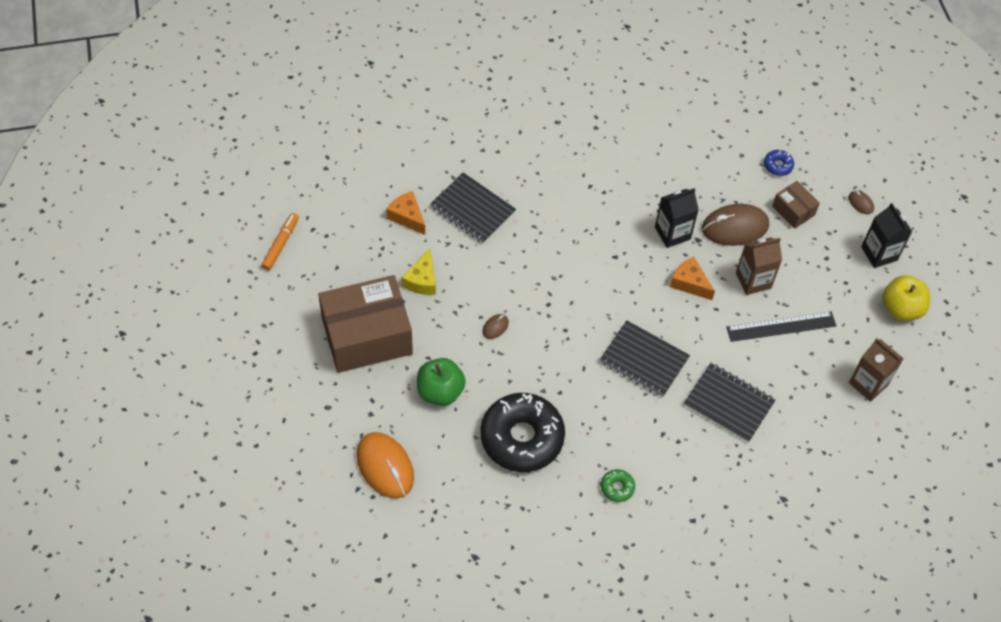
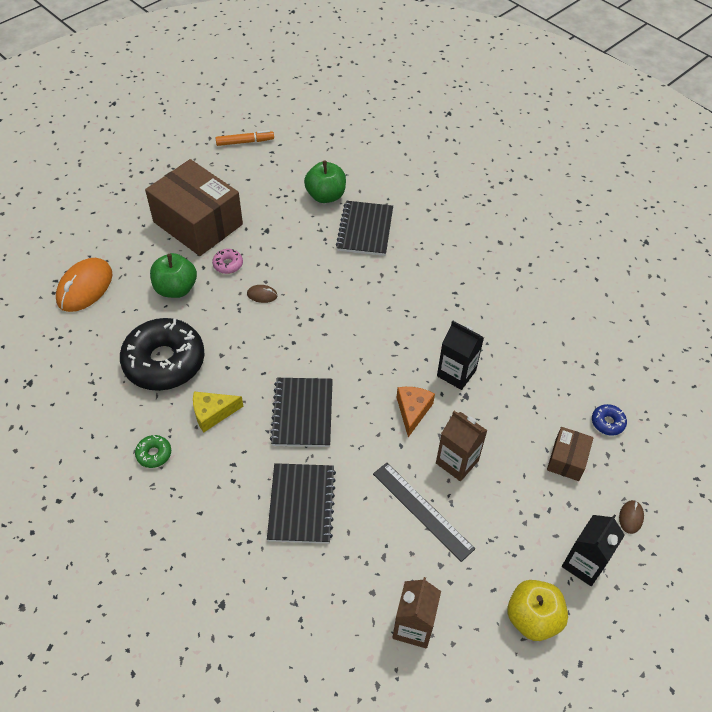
camera: 60 degrees right, 5 degrees down
(407, 217) = (326, 196): orange cheese -> green apple
(422, 280) = (273, 231): yellow cheese -> yellow cheese (212, 413)
(439, 336) = (228, 264): none -> pink donut
(735, 227) = (505, 419): brown mouse -> none

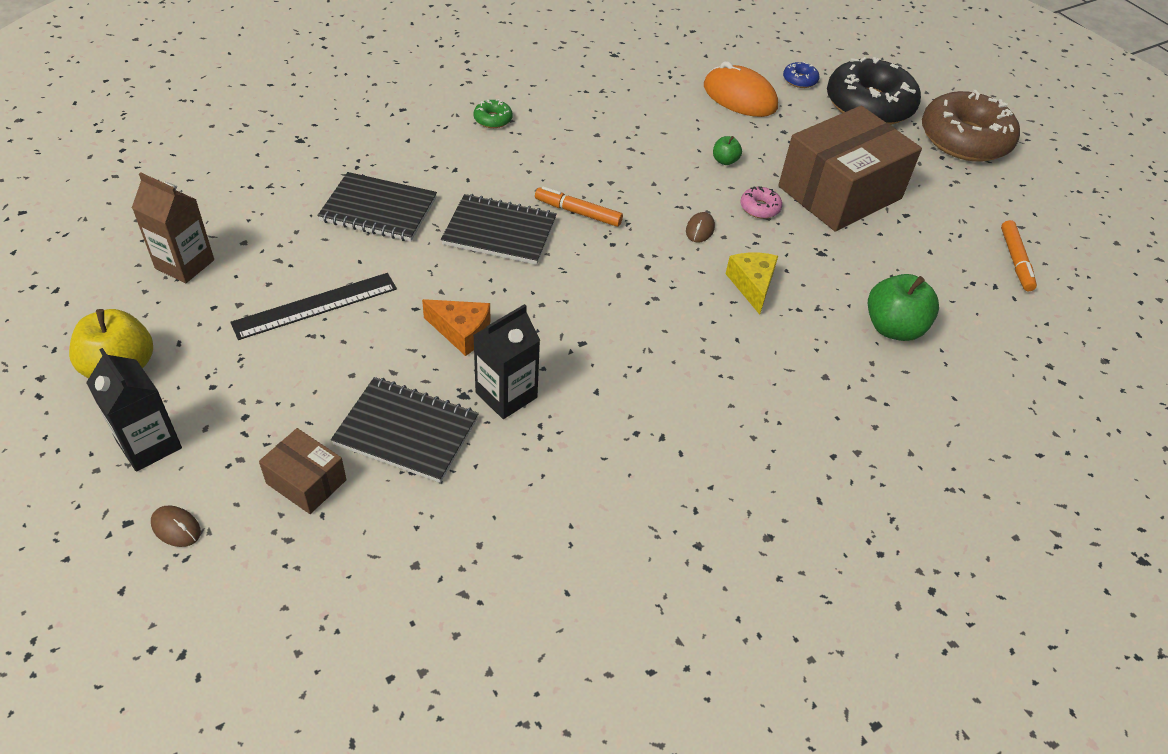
camera: 100 degrees right, 5 degrees down
(117, 160) = (964, 139): none -> brown donut
(164, 361) = (614, 139): black donut -> black donut (869, 105)
(176, 289) = (725, 161): green apple -> green apple, size x0.50
(212, 413) = (528, 164): yellow cheese -> yellow cheese (752, 285)
(264, 369) = (578, 212): none -> orange marker
(365, 230) = (814, 358): black notebook -> black notebook (406, 431)
(457, 462) = (364, 356): brown carton -> none
(607, 422) = (342, 562): blue donut -> blue donut (799, 80)

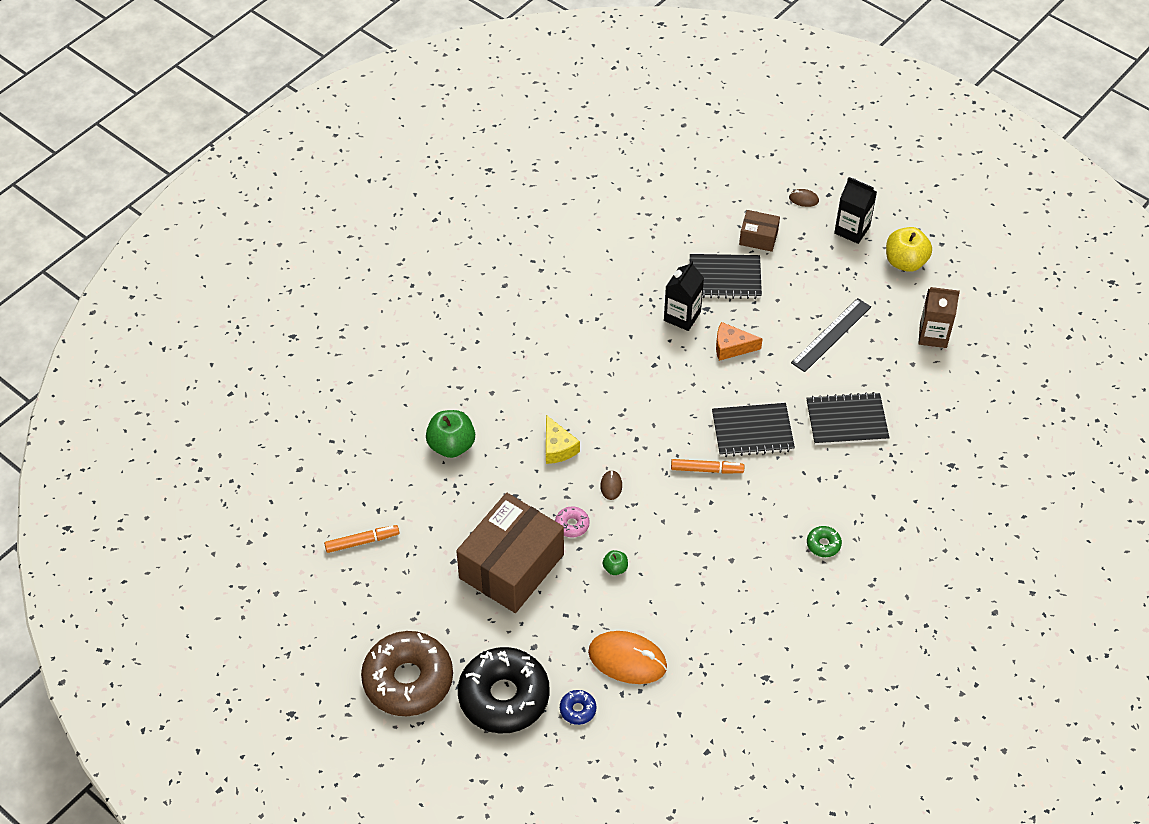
camera: 165 degrees right, 5 degrees up
(1015, 261) = (362, 541): orange marker -> orange marker turned 90 degrees clockwise

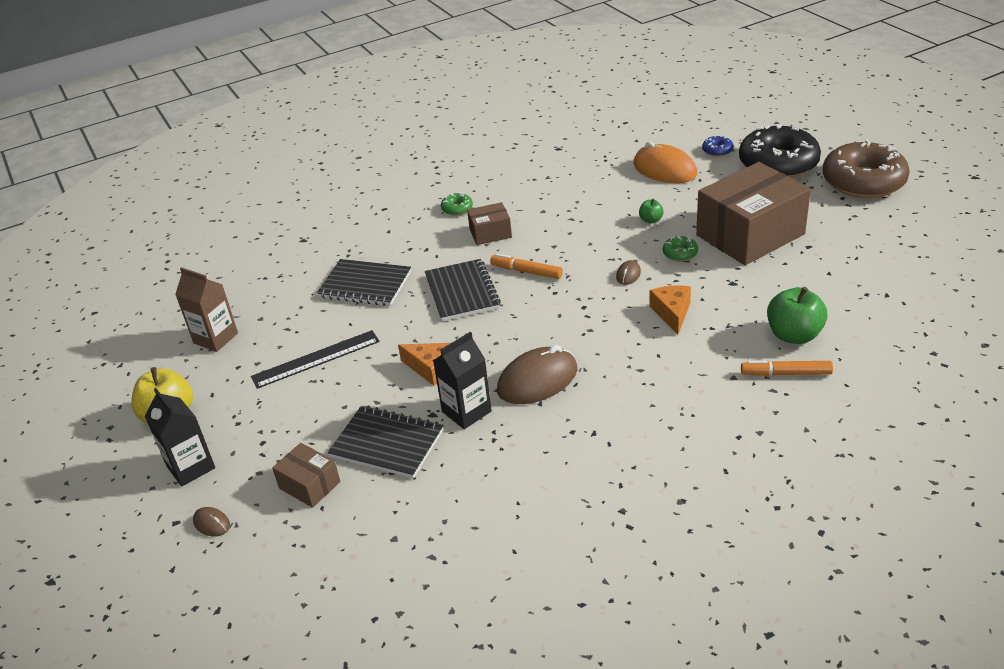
camera: 155 degrees left, 15 degrees down
(362, 541) = (906, 273): orange marker -> orange marker (786, 373)
(558, 448) = (672, 313): yellow cheese -> orange cheese
(572, 525) = (680, 253): pink donut -> green donut
(642, 355) = (537, 380): none -> brown mouse
(752, 431) = (462, 292): black notebook -> black notebook turned 60 degrees clockwise
(768, 514) = (490, 233): none -> brown box

